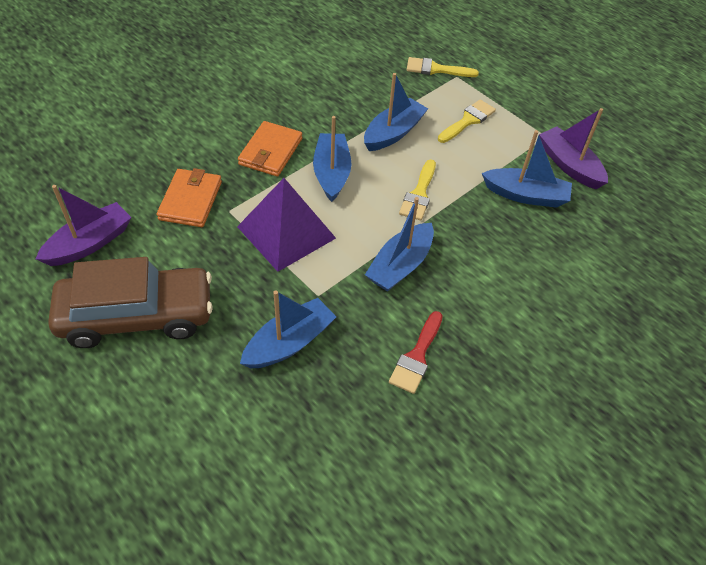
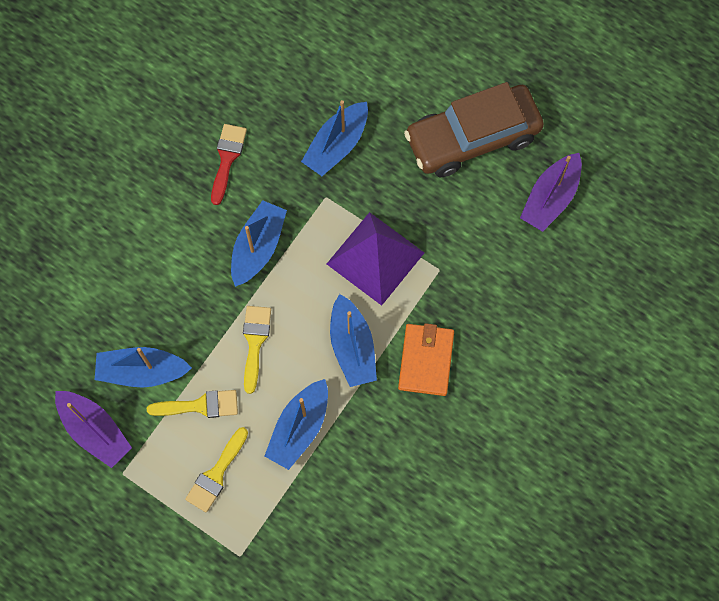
camera: 170 degrees right, 20 degrees up
(190, 200) = (481, 272): orange wallet -> none
(436, 69) = (268, 562): yellow brush -> yellow brush (200, 405)

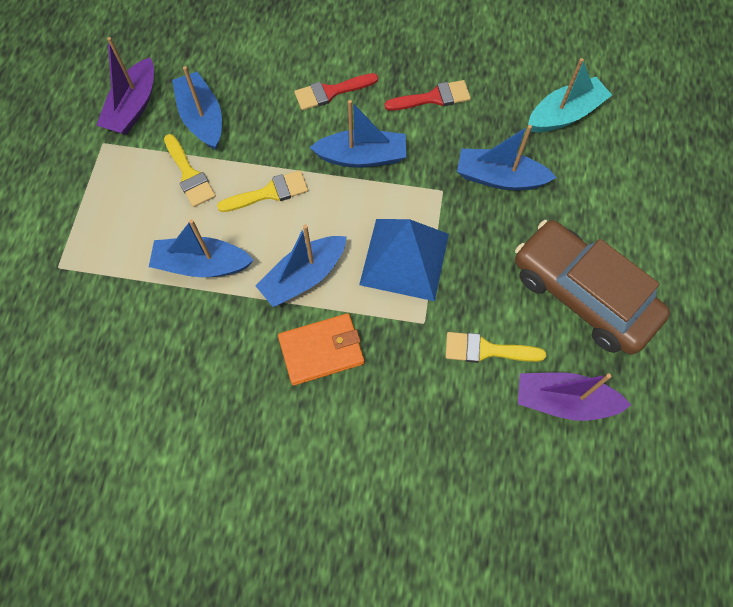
camera: 65 degrees right, 5 degrees down
(173, 244) = (331, 92): none -> red brush
(216, 474) = (129, 215): yellow brush -> yellow brush (486, 350)
(301, 60) = (565, 114): none -> turquoise boat
(375, 258) = (404, 258): purple pyramid -> blue pyramid

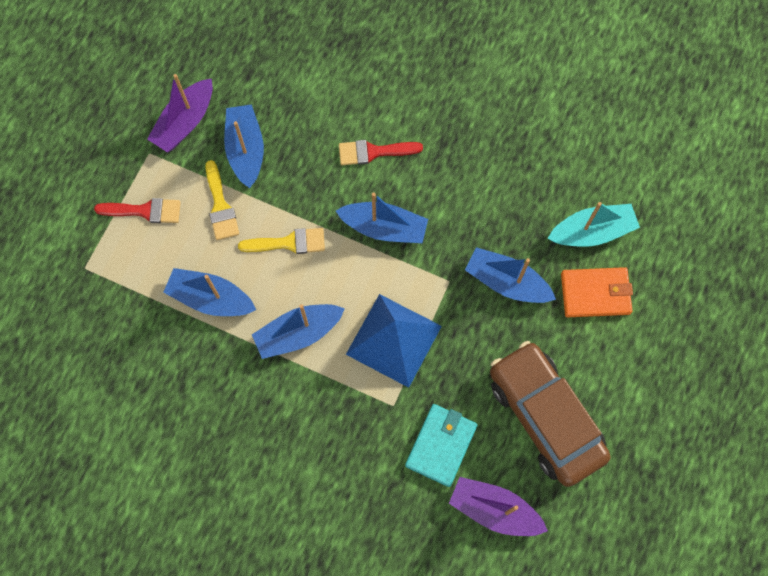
camera: 15 degrees right, 5 degrees up
(321, 350) = (295, 407): orange wallet -> orange wallet (595, 293)
(433, 98) = (470, 182): red brush -> red brush (145, 211)
(486, 350) = (441, 445): yellow brush -> turquoise wallet

